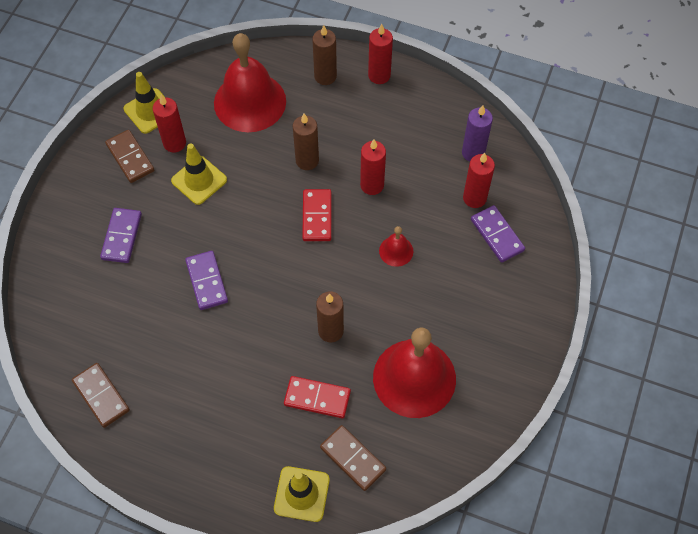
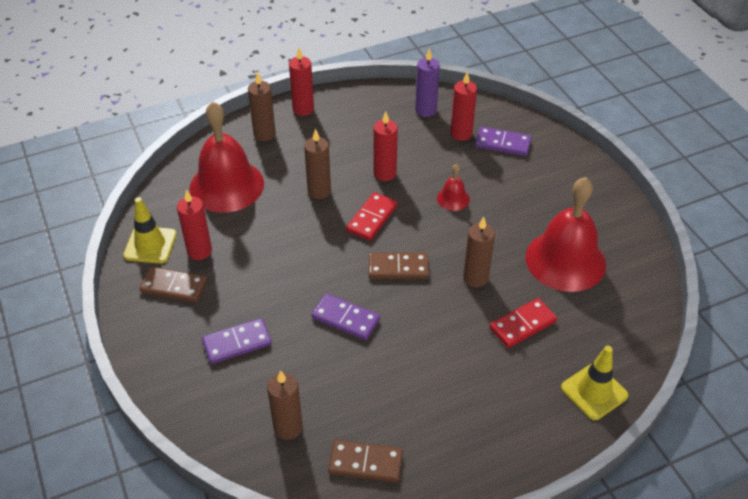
camera: 45 degrees left, 15 degrees down
(85, 327) = (288, 427): none -> brown candle
(122, 236) = (237, 343): purple domino -> purple domino turned 75 degrees counterclockwise
(199, 180) = (252, 260): yellow traffic cone -> none
(317, 216) = (372, 218): red domino -> red domino turned 75 degrees clockwise
(353, 458) = (595, 340): brown domino -> brown domino (398, 268)

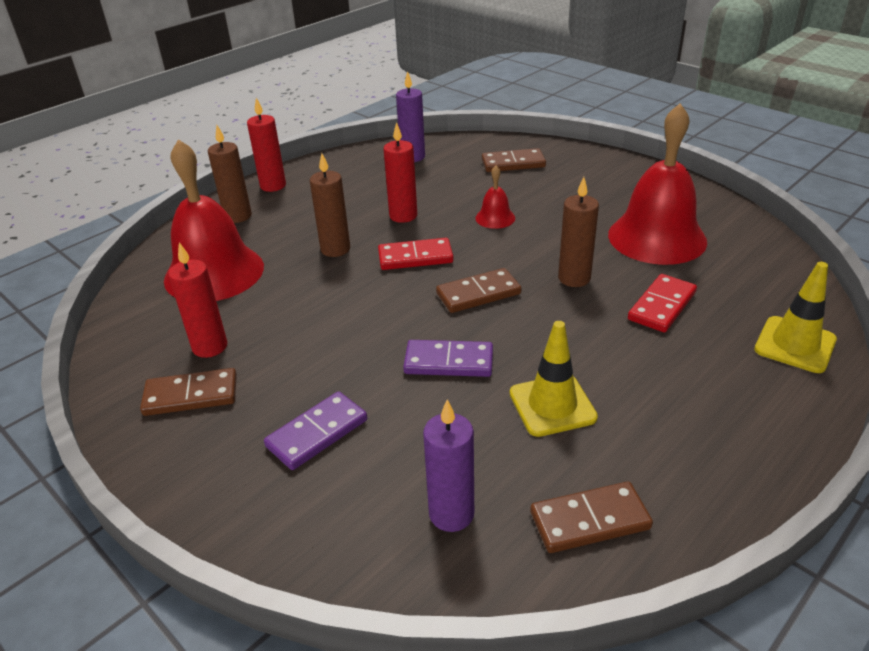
camera: 20 degrees left, 10 degrees down
(150, 245) = (135, 359): yellow traffic cone -> yellow traffic cone (552, 405)
(288, 427) = (451, 514): brown candle -> purple candle
(372, 218) = (415, 257): red domino -> red domino turned 75 degrees clockwise
(461, 134) = (464, 166): red candle -> none
(502, 143) = (513, 163): purple domino -> brown domino

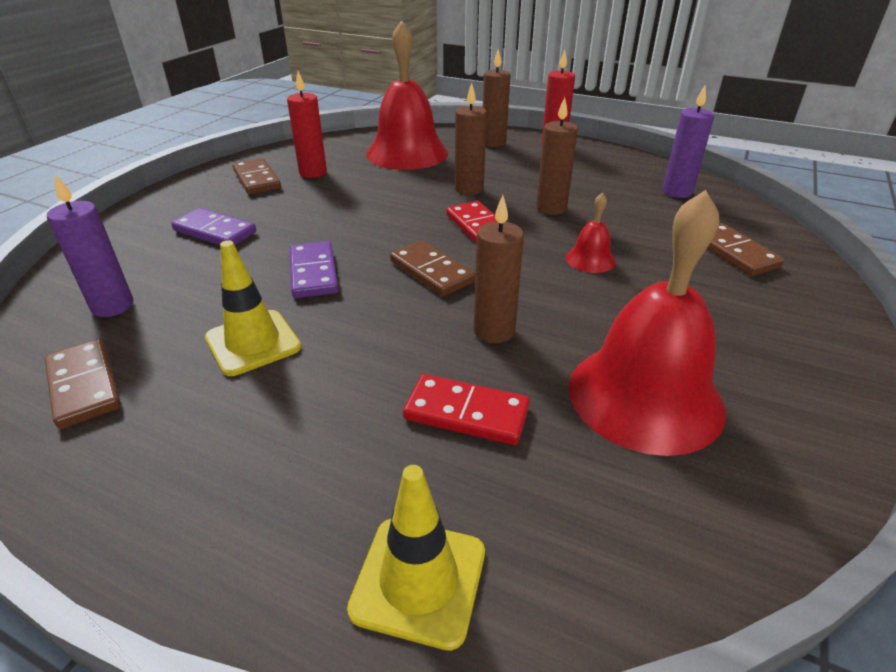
camera: 70 degrees right, 0 degrees up
(403, 216) = (551, 208): red candle -> brown candle

